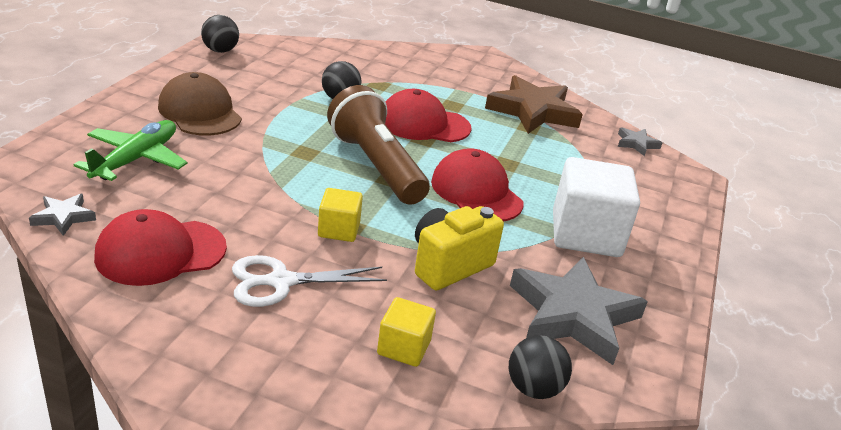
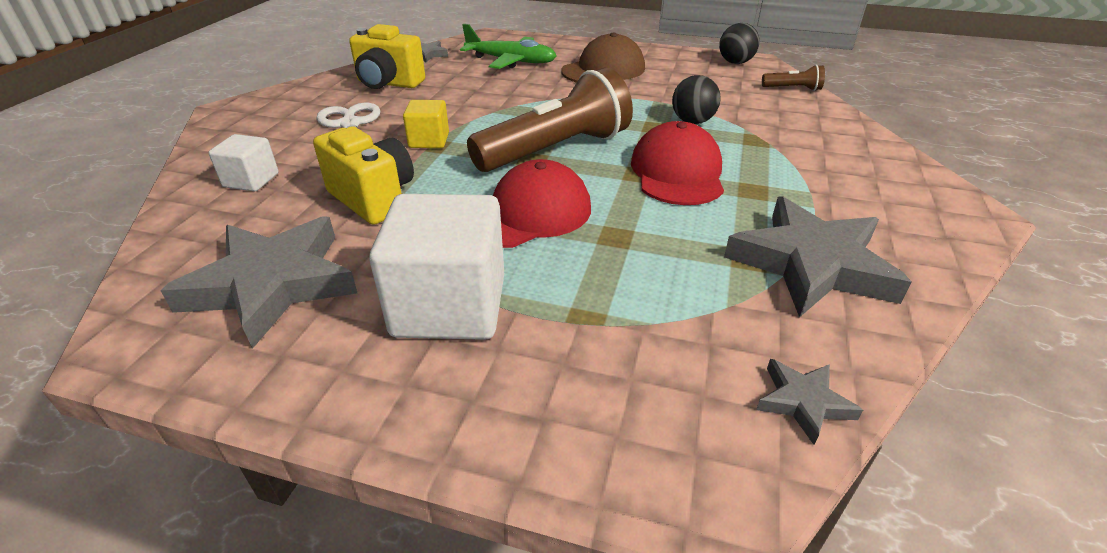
camera: 90 degrees right, 5 degrees up
(160, 252) = (388, 84): red cap -> yellow camera
(292, 46) = (793, 89): none -> brown flashlight
(404, 347) = (251, 180): yellow cube -> white cube
(533, 111) = (811, 264): brown star -> grey star
(533, 388) = (164, 251): black ball -> none

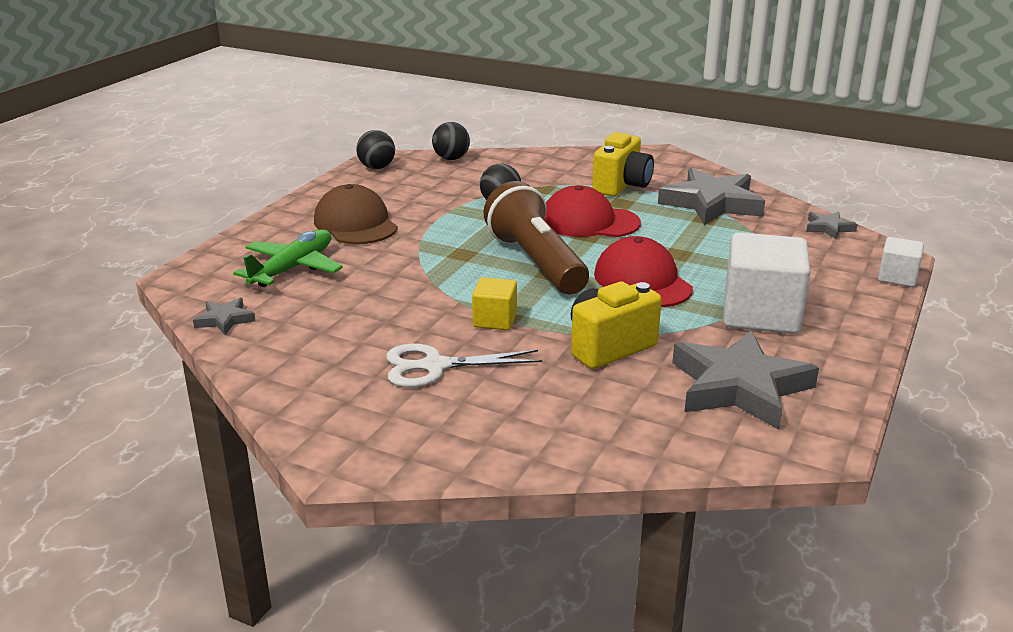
camera: 80 degrees left, 10 degrees down
(251, 180) = (557, 418): white cube -> white cube (897, 277)
(388, 84) = (317, 345): yellow camera -> yellow camera (621, 186)
(793, 89) = (451, 158): brown flashlight -> black ball

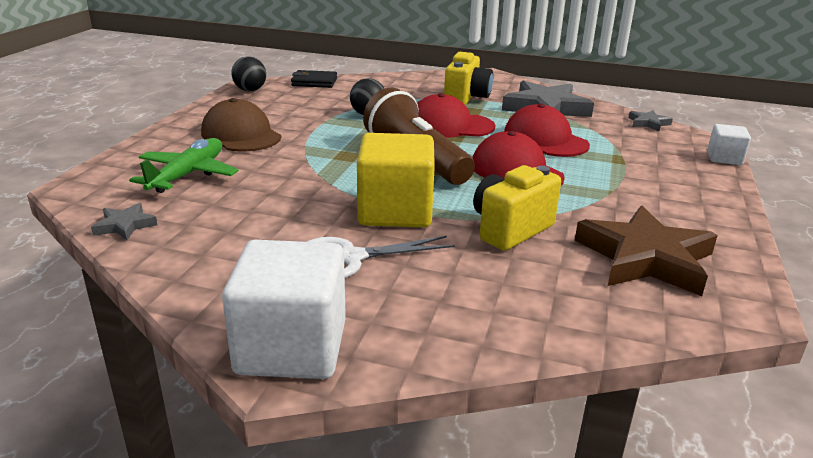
camera: 10 degrees left, 0 degrees up
(451, 158) = (314, 82): black ball -> black wallet
(495, 320) = (395, 211): yellow cube -> yellow cube, size x1.93
(692, 244) = (545, 140): none -> red cap
(739, 387) = (645, 258): grey star -> brown star
(761, 315) = (630, 194): white cube -> white cube (291, 347)

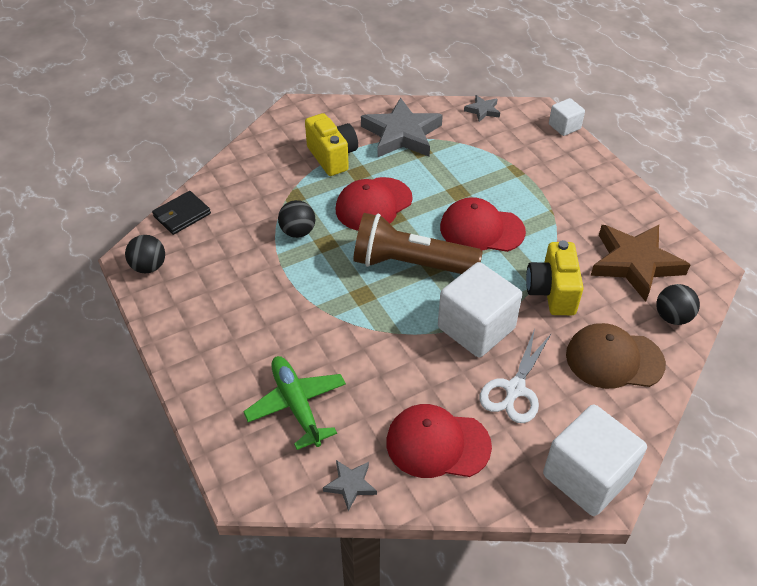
camera: 45 degrees left, 20 degrees up
(241, 135) = (250, 331): brown cap -> brown cap (614, 359)
(395, 211) = (476, 328): yellow cube -> white cube
(545, 140) = (451, 178): red cap -> red cap (437, 444)
(621, 312) = (672, 317): none -> black ball

